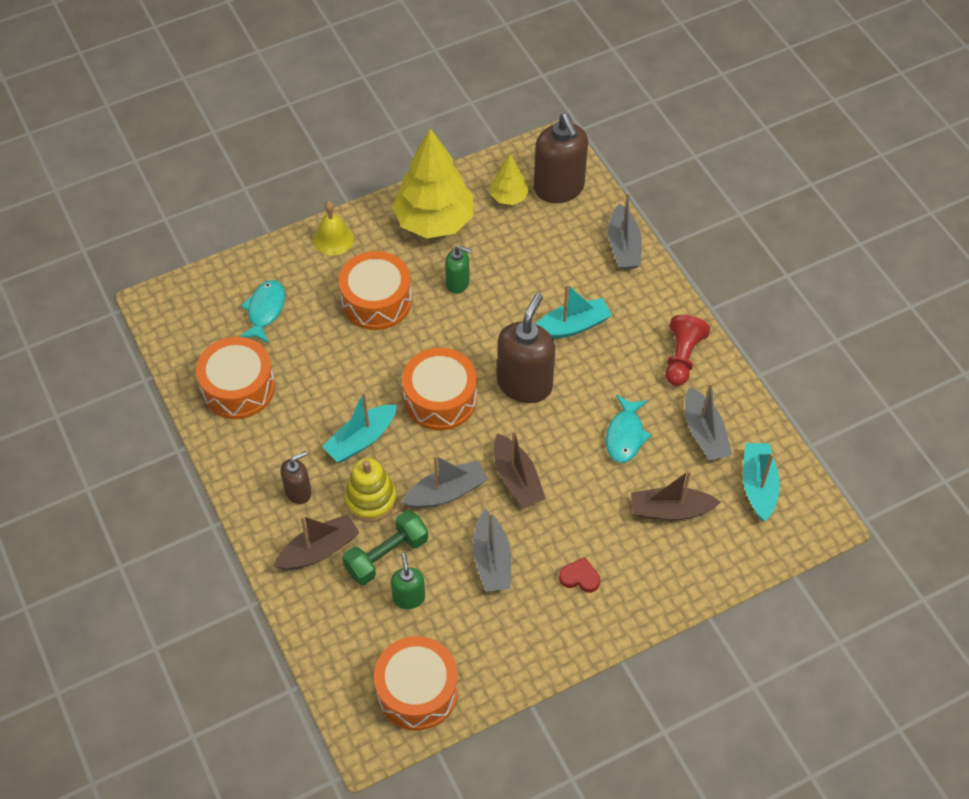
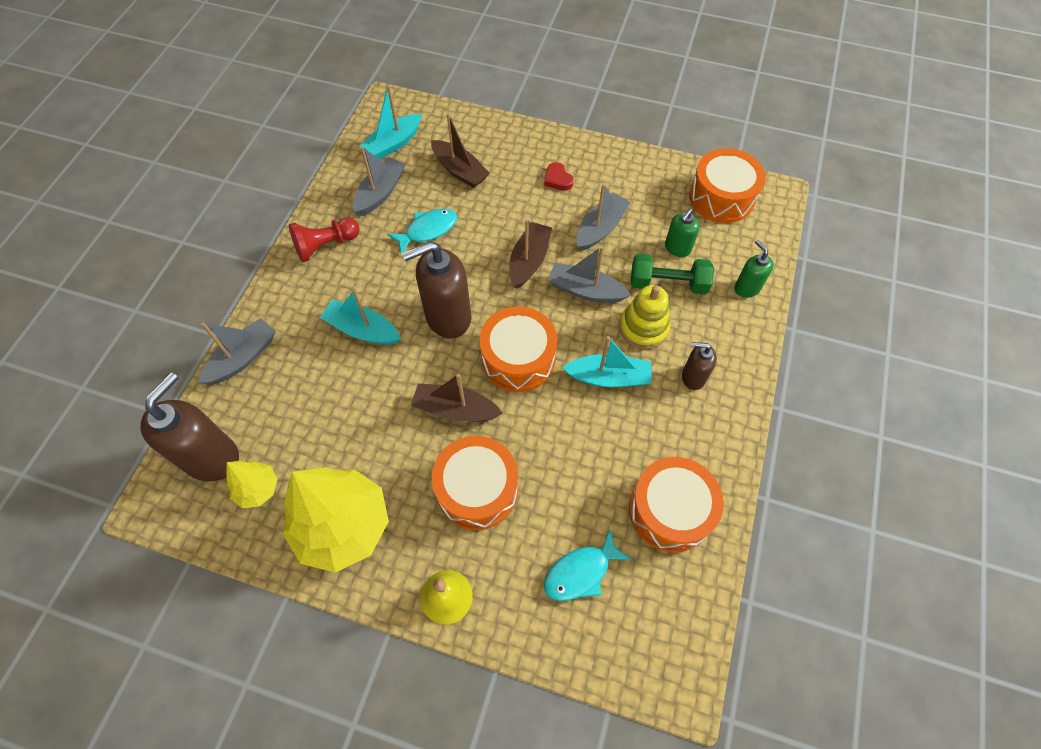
camera: 135 degrees left, 5 degrees up
(319, 550) = (713, 324): brown boat -> brown boat (455, 409)
(458, 283) = (396, 443): green soap dispenser -> green soap dispenser (747, 288)

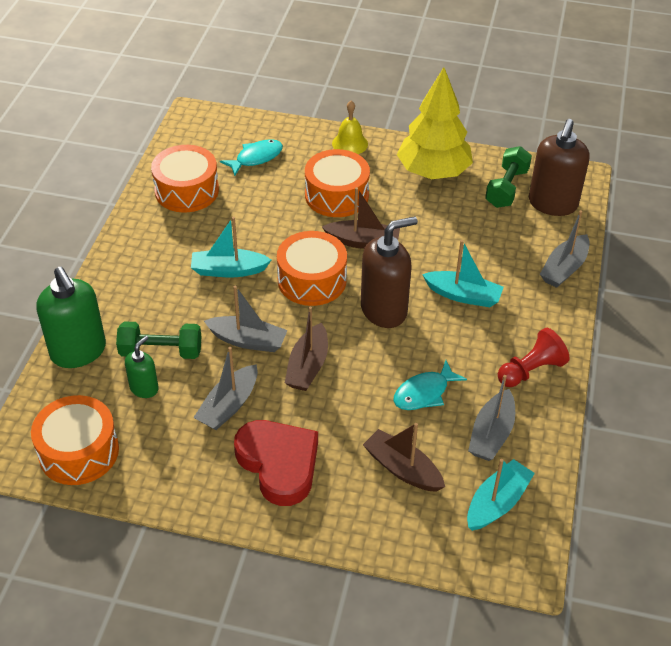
camera: 175 degrees right, 15 degrees down
(257, 489) = (506, 188): yellow tree -> green dumbbell
(557, 179) = (279, 464): red heart -> red heart, size x2.35
(643, 328) = (192, 310): yellow stacking toy -> none
(693, 377) = (151, 274): brown soap dispenser -> none
(747, 288) = (78, 351): green soap dispenser -> green soap dispenser, size x1.90

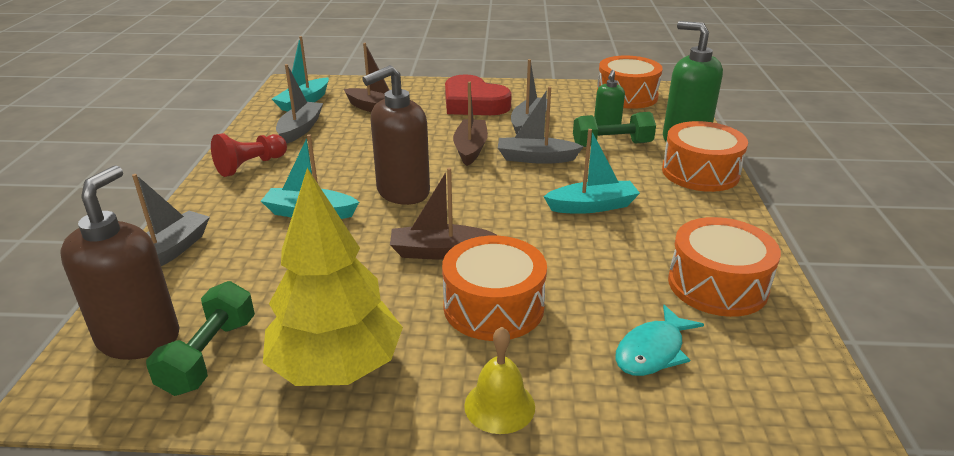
camera: 170 degrees right, 15 degrees down
(312, 280) = (491, 207): orange drum -> orange drum (700, 172)
(424, 393) = (358, 144): turquoise fish -> none

